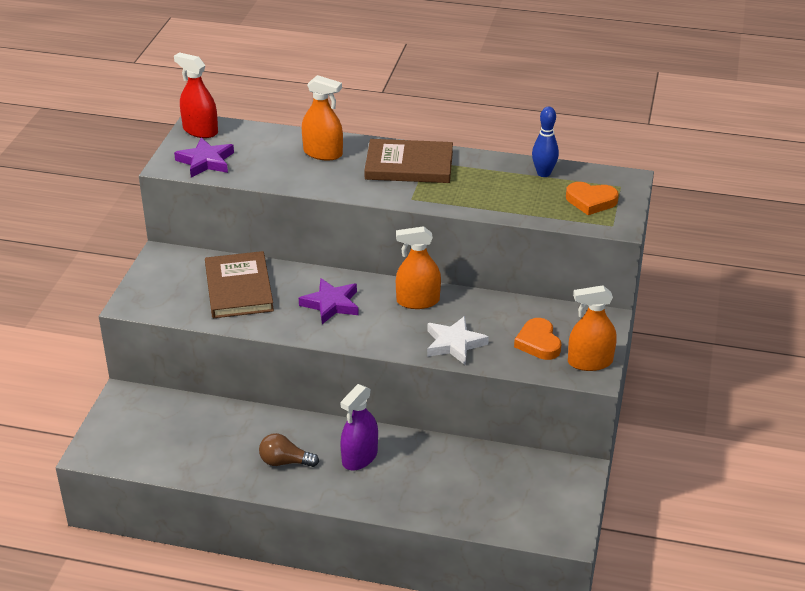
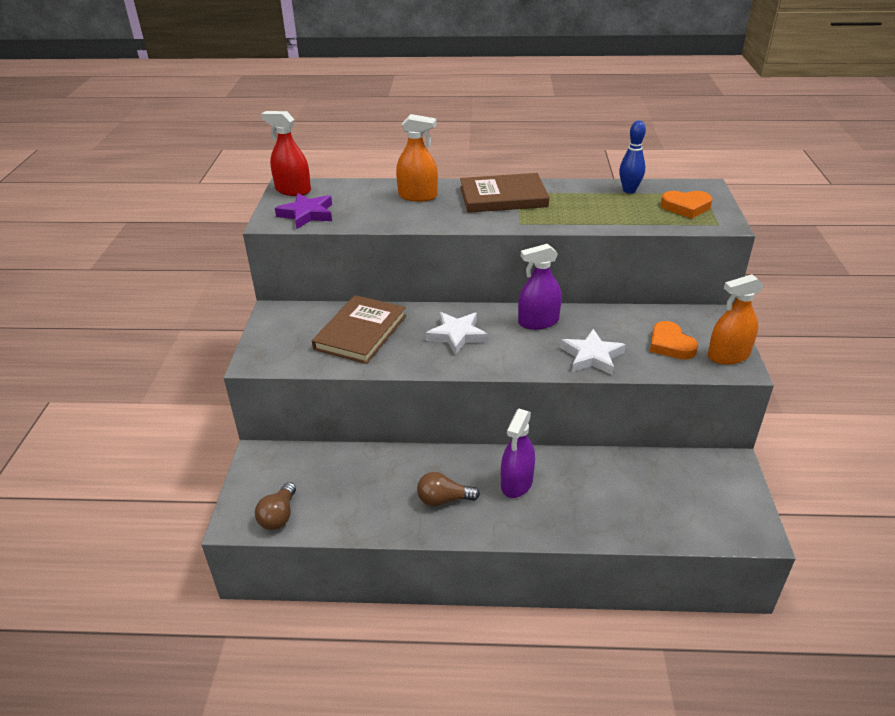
camera: 10 degrees left, 0 degrees up
(129, 453) = (279, 516): none -> brown light bulb
(239, 288) = (360, 332): brown book -> brown book turned 45 degrees clockwise
(331, 304) = (457, 335): purple star -> white star
(418, 301) = (538, 322): orange spray bottle -> purple spray bottle

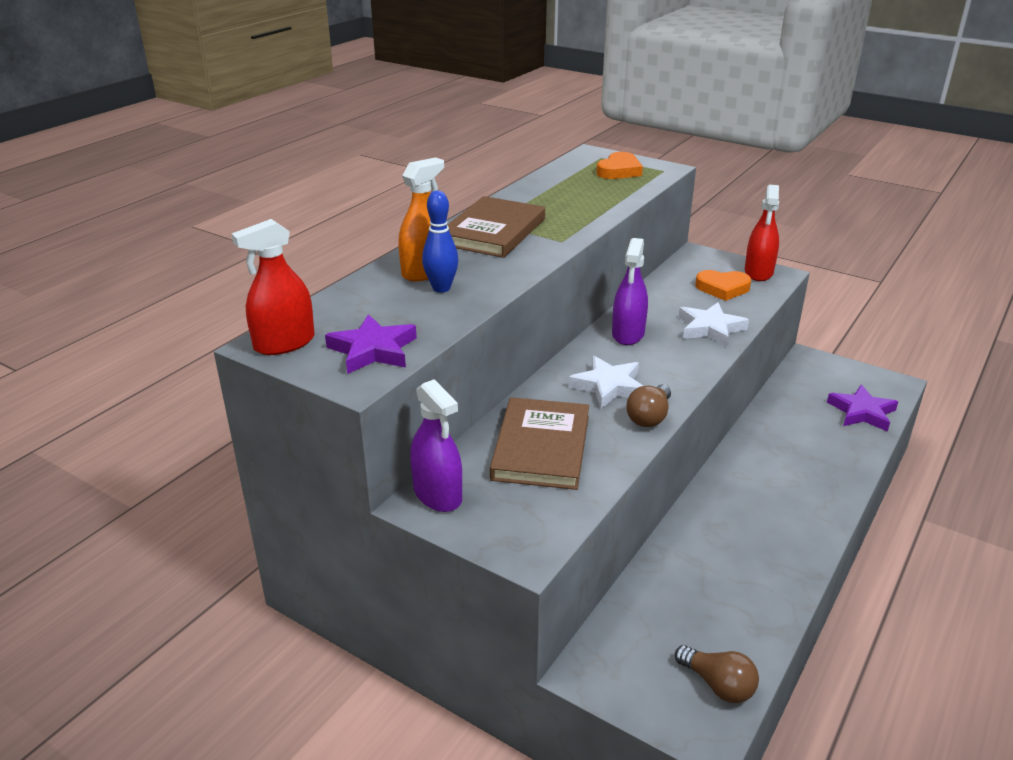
camera: 60 degrees left, 5 degrees down
(360, 332) = (541, 447): brown book -> brown book turned 45 degrees clockwise
(443, 499) = (764, 537): brown light bulb -> brown light bulb (649, 417)
(517, 483) = (766, 479): purple spray bottle -> purple spray bottle (437, 494)
(629, 190) = (558, 179): blue bowling pin -> blue bowling pin (441, 288)
(678, 519) = (862, 412): none -> purple star
(728, 356) = (758, 272): orange spray bottle -> red spray bottle

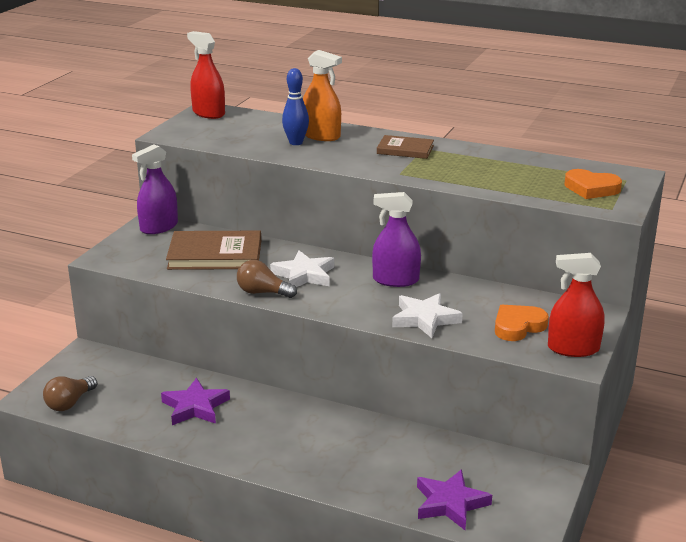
camera: 80 degrees right, 5 degrees down
(373, 350) = (204, 134): purple star -> purple star (195, 407)
(493, 231) = (405, 150): brown book -> brown book, size x0.59
(722, 288) = (518, 326): orange heart -> orange heart turned 60 degrees clockwise

